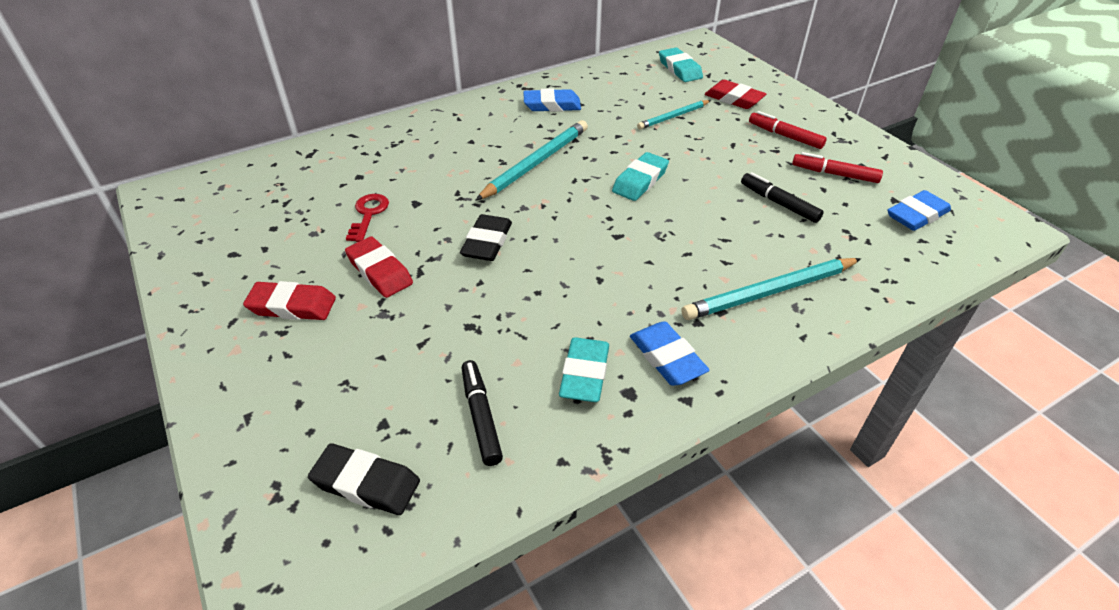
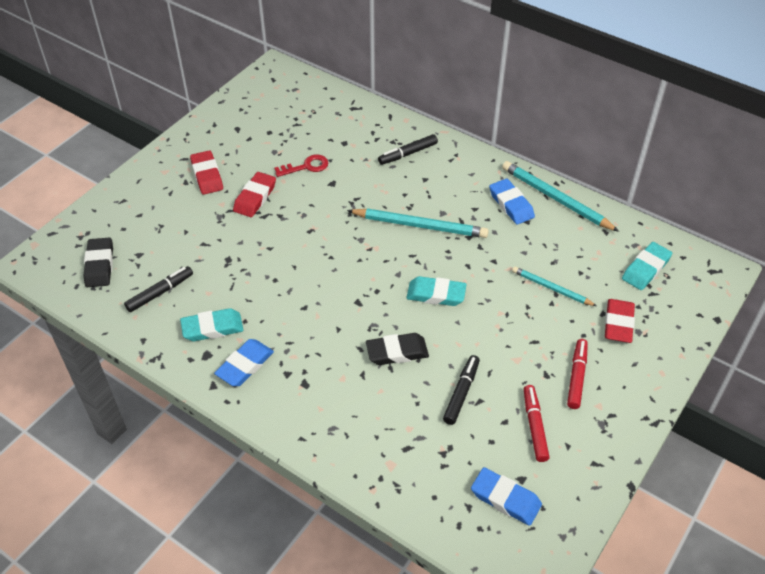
camera: 65 degrees right, 5 degrees up
(423, 140) = (408, 154): none -> black marker
(487, 242) = (310, 235): black eraser -> black eraser (397, 352)
(770, 292) = (341, 409): turquoise pencil -> turquoise pencil (556, 199)

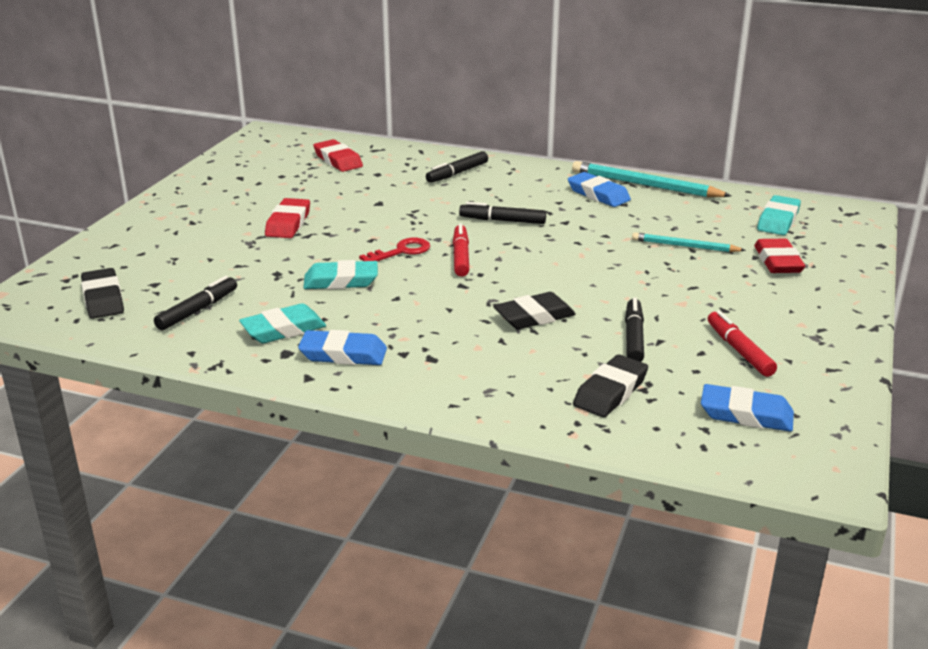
camera: 15 degrees left, 20 degrees down
(207, 175) = (218, 214): red eraser -> red eraser (338, 160)
(245, 365) = (343, 354): blue eraser -> blue eraser turned 75 degrees clockwise
(306, 167) = (340, 195): red key -> red key (401, 251)
(418, 451) = (610, 392): none -> black eraser
(419, 226) = (502, 221): turquoise pencil -> black marker
(436, 294) = (554, 267): turquoise eraser -> turquoise eraser (341, 281)
(576, 377) = (760, 306): red marker -> red marker (461, 257)

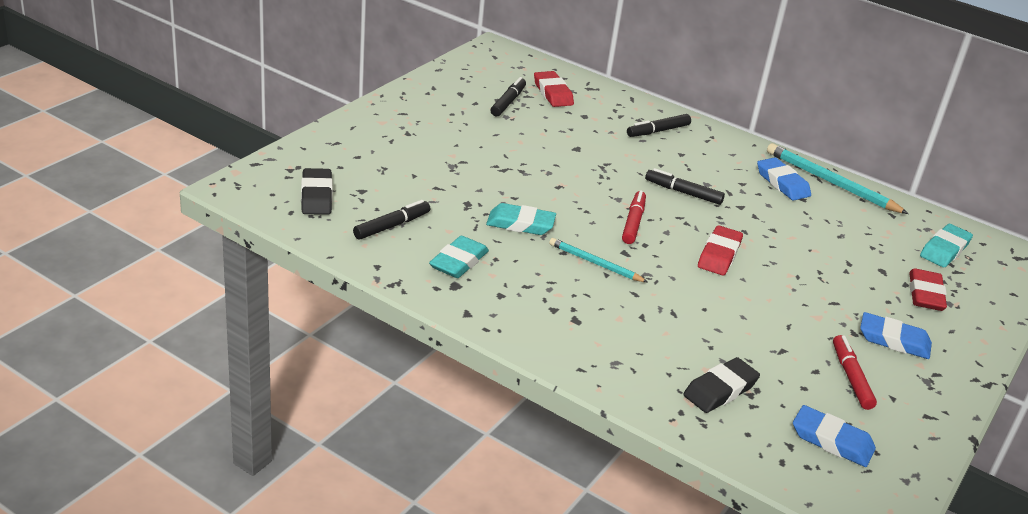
camera: 10 degrees right, 5 degrees up
(283, 329) = (458, 262): turquoise eraser -> turquoise eraser turned 45 degrees counterclockwise
(288, 223) = (490, 153): red eraser -> red eraser (719, 255)
(343, 354) = (502, 298): blue eraser -> blue eraser (894, 340)
(401, 251) = (582, 205): red key -> none
(534, 317) = (678, 300): black eraser -> none
(633, 337) = (760, 341): black marker -> black marker (508, 102)
(685, 246) = (843, 258): turquoise pencil -> turquoise pencil (595, 263)

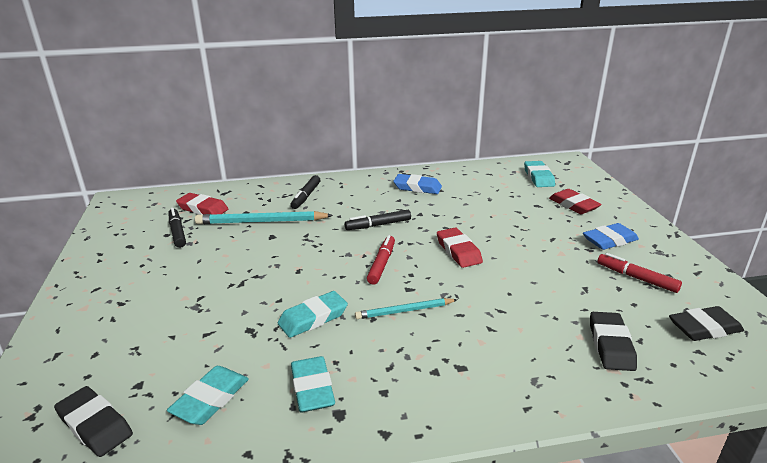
camera: 40 degrees left, 5 degrees down
(392, 226) = (210, 399): black marker -> turquoise eraser
(633, 222) = (381, 264): red marker -> red marker turned 45 degrees clockwise
(831, 183) = (438, 173): turquoise pencil -> turquoise pencil (262, 222)
(832, 441) = (704, 328): blue eraser -> black eraser

